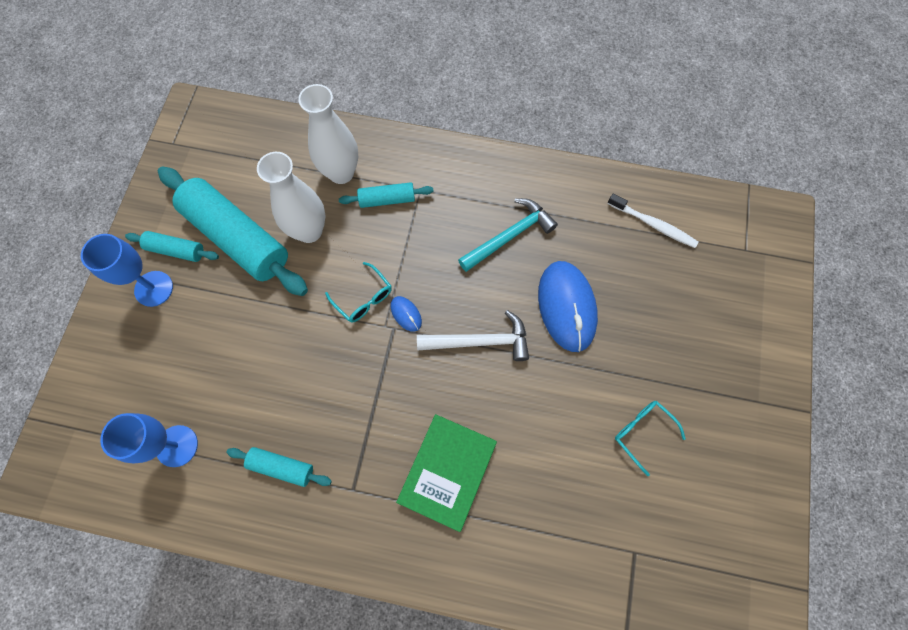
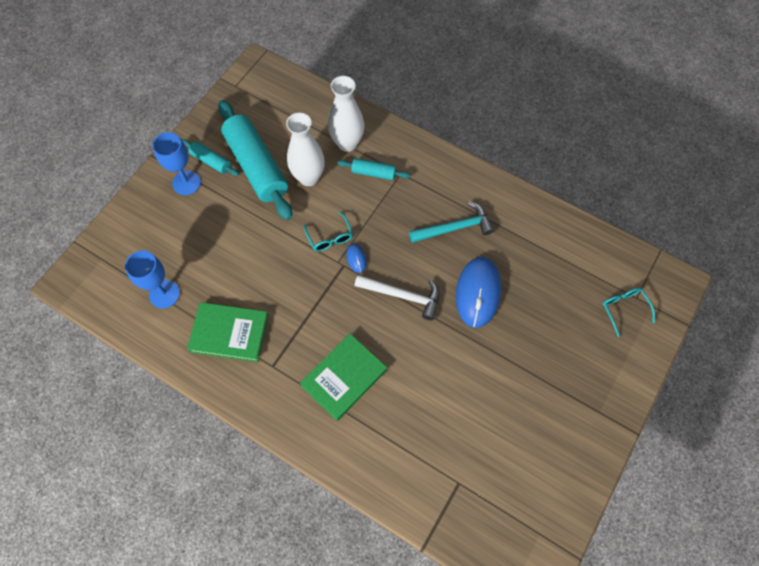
camera: 20 degrees right, 5 degrees down
(282, 467) = (229, 333): turquoise rolling pin -> green book
(642, 432) = (499, 401): turquoise glasses -> turquoise glasses (624, 309)
(653, 225) = (570, 255): white toothbrush -> none

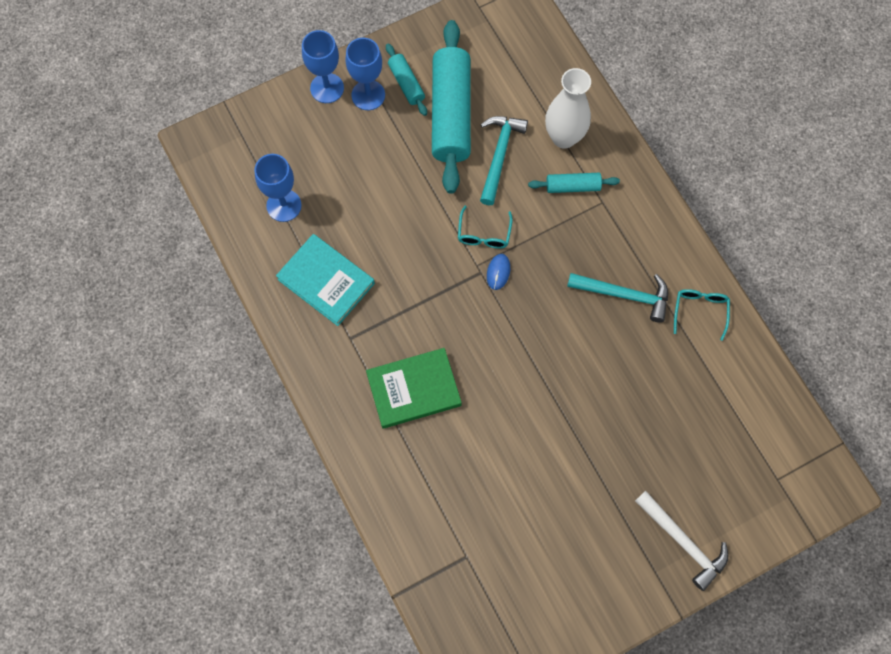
camera: 30 degrees right, 5 degrees up
(151, 193) = (327, 88): none -> blue goblet
(229, 333) = (326, 281): green book -> turquoise book
(308, 177) = (499, 155): white vase -> turquoise hammer
(373, 173) = (572, 186): turquoise rolling pin -> turquoise rolling pin turned 45 degrees counterclockwise
(403, 296) = (523, 339): white hammer -> white hammer (683, 542)
(478, 293) = (605, 379): blue mouse -> none
(624, 309) = (754, 483): turquoise glasses -> turquoise glasses (700, 311)

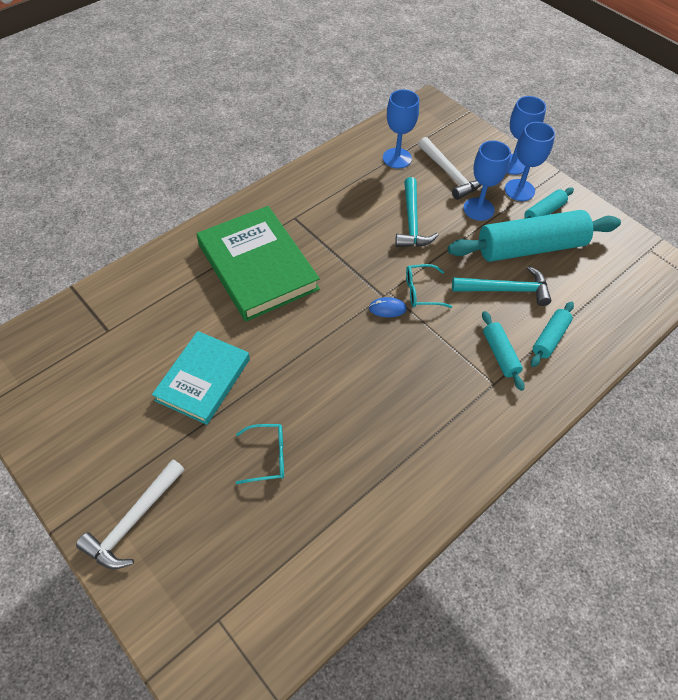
camera: 75 degrees right, 15 degrees down
(325, 157) = (450, 174): none -> white hammer
(326, 281) = (340, 194): turquoise book -> turquoise book (203, 379)
(385, 145) = (478, 209): none -> blue goblet
(413, 389) = (257, 267): green book -> green book, size x1.50
(564, 137) = (550, 338): white vase -> turquoise rolling pin
(624, 295) = (398, 420): turquoise hammer -> turquoise hammer (412, 222)
(700, 311) = (403, 499): turquoise glasses -> turquoise glasses (268, 456)

